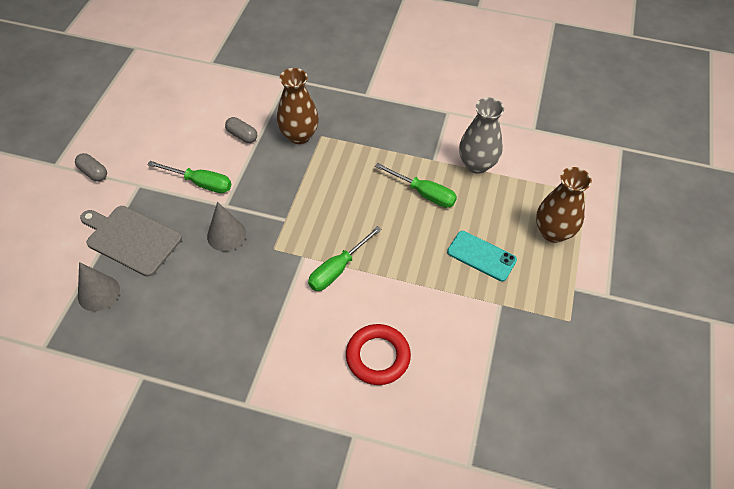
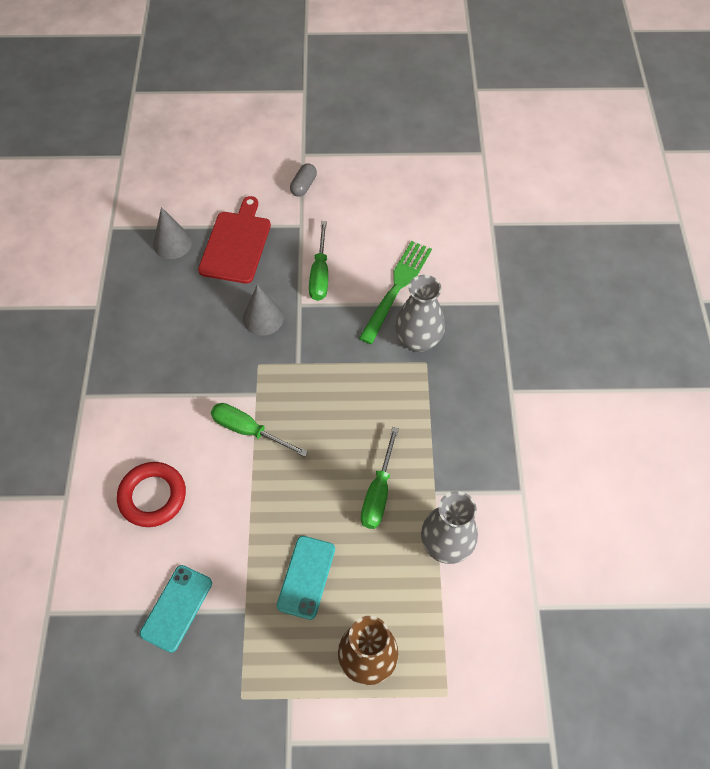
camera: 75 degrees right, 5 degrees up
(131, 239) = (236, 244): grey cutting board -> red cutting board
(242, 135) = (397, 288): grey capsule -> green fork
(299, 135) = (418, 341): brown vase -> grey vase
(487, 354) = (176, 608): none -> turquoise phone

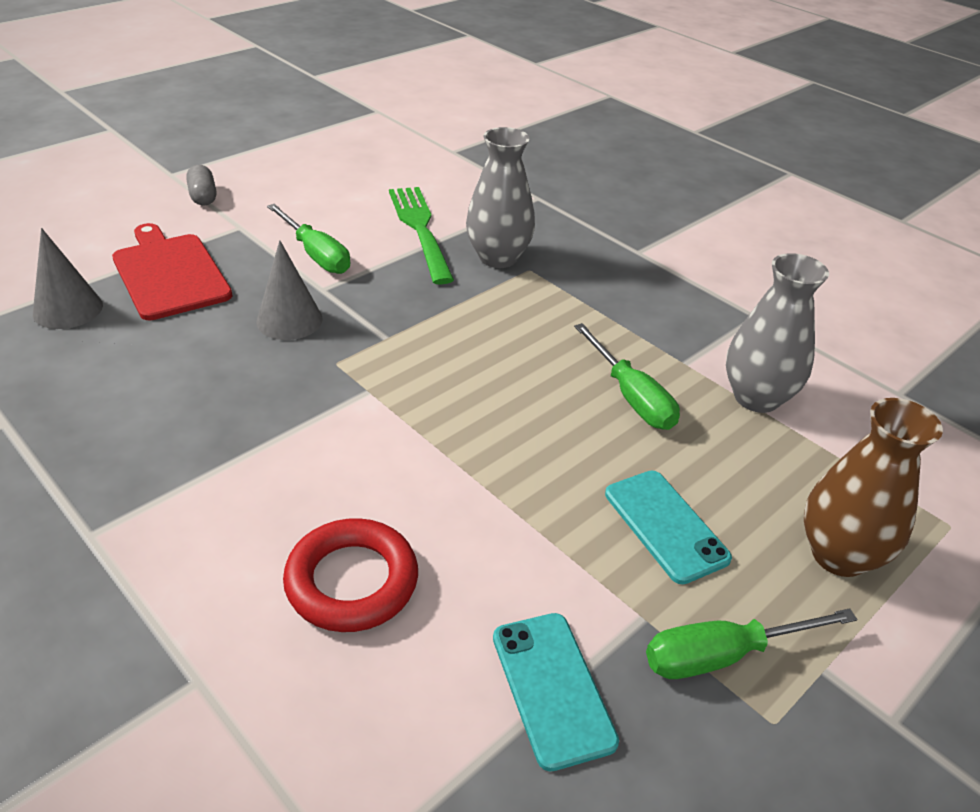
camera: 45 degrees left, 20 degrees down
(248, 430) = (404, 430): green screwdriver -> green screwdriver (723, 655)

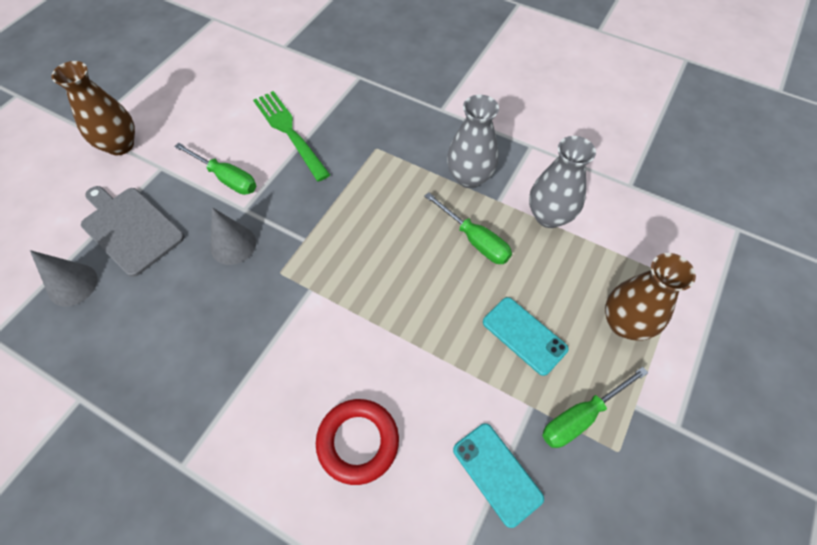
camera: 15 degrees left, 20 degrees up
(169, 274) = (130, 228): red cutting board -> grey cutting board
(203, 196) = (120, 145): grey capsule -> brown vase
(498, 258) = (351, 143): grey vase -> grey vase (469, 177)

